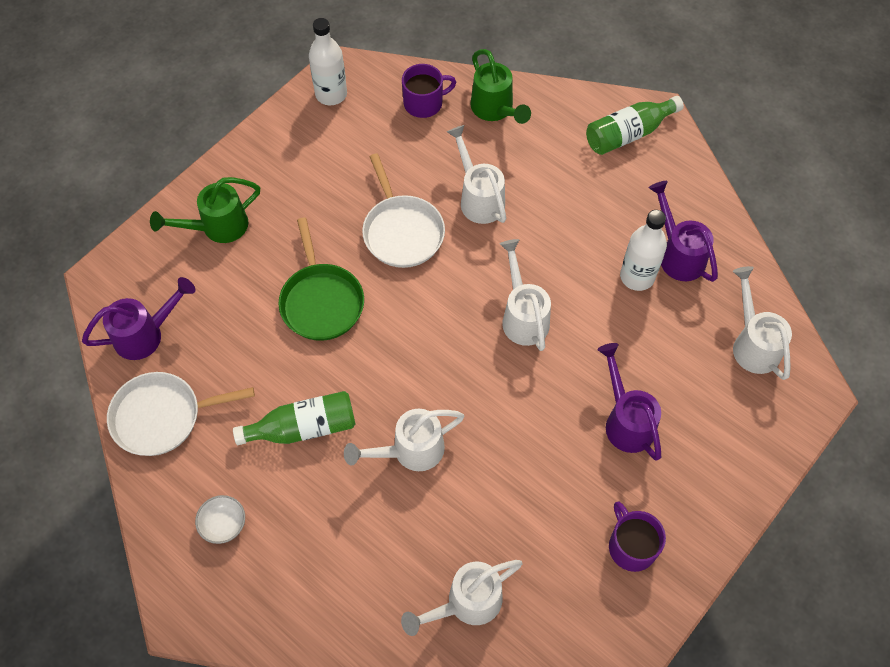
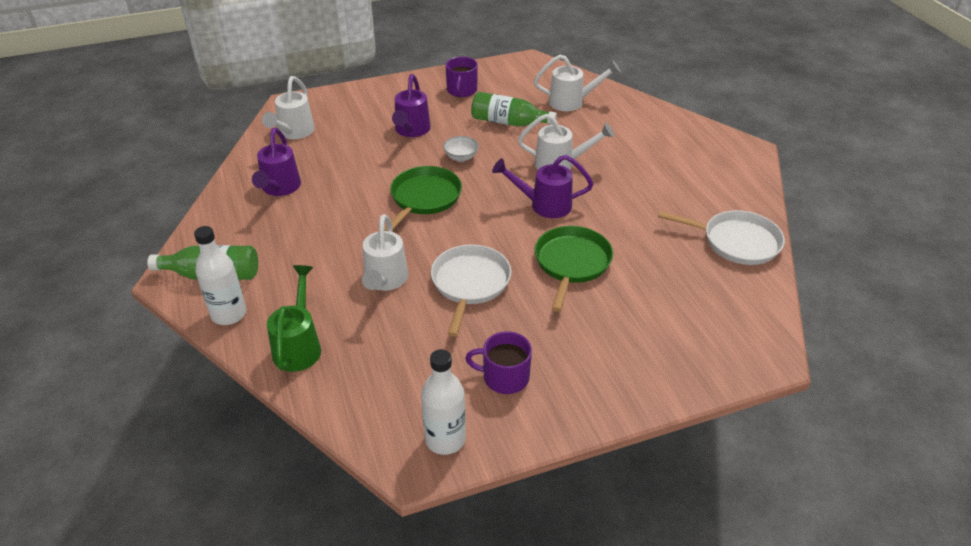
camera: 150 degrees left, 20 degrees down
(146, 334) = (735, 298): purple watering can -> purple watering can (543, 205)
(217, 227) = (638, 356): green watering can -> none
(224, 524) = (708, 175): white bowl -> white bowl (461, 157)
(303, 428) = (628, 199): green bottle -> green bottle (508, 122)
(424, 103) = (358, 383): purple mug -> purple mug (504, 377)
(523, 316) = (424, 198): white watering can -> green pan
(637, 277) = (322, 188): white bottle -> white bottle (229, 314)

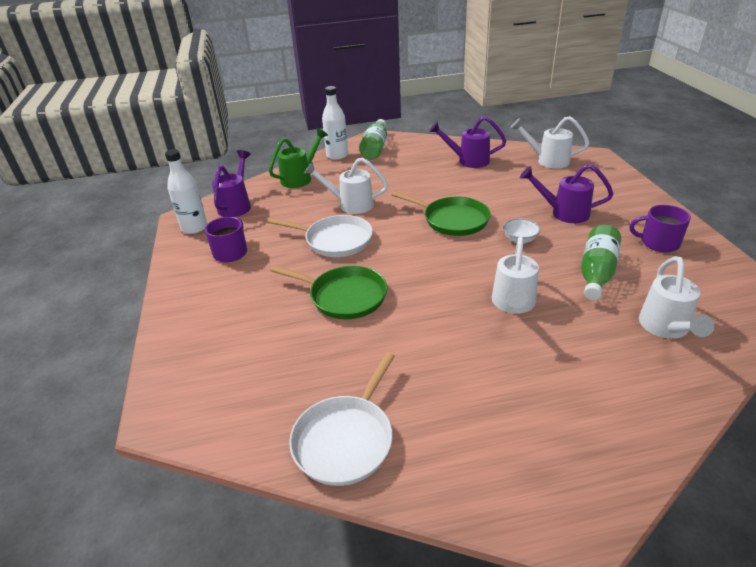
camera: 100 degrees right, 5 degrees down
(299, 345) = (300, 178): green watering can -> green watering can turned 60 degrees counterclockwise
(543, 205) = (437, 286): purple watering can -> purple watering can (237, 205)

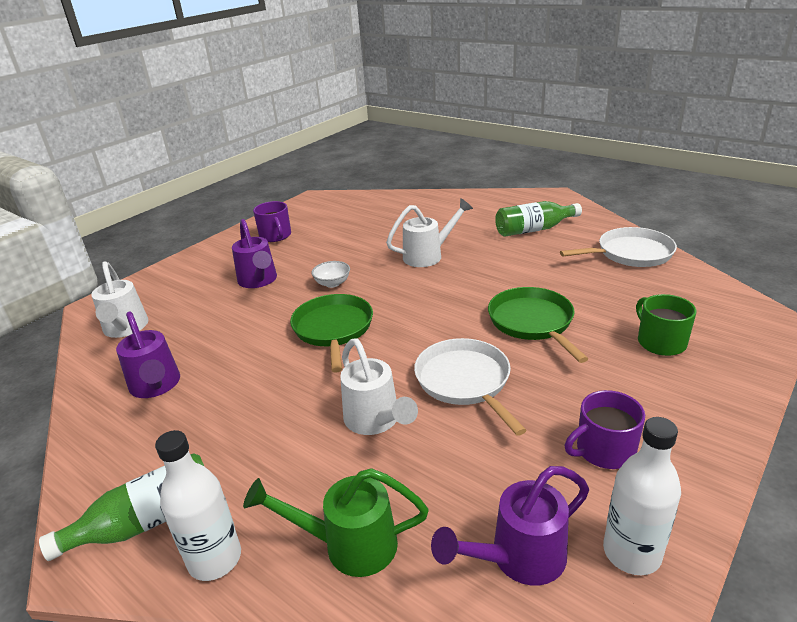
camera: 130 degrees left, 5 degrees down
(241, 335) = (660, 342): none -> green mug
(596, 272) = (346, 243): green bottle -> green bottle (534, 230)
(666, 329) = (384, 212): white watering can -> none

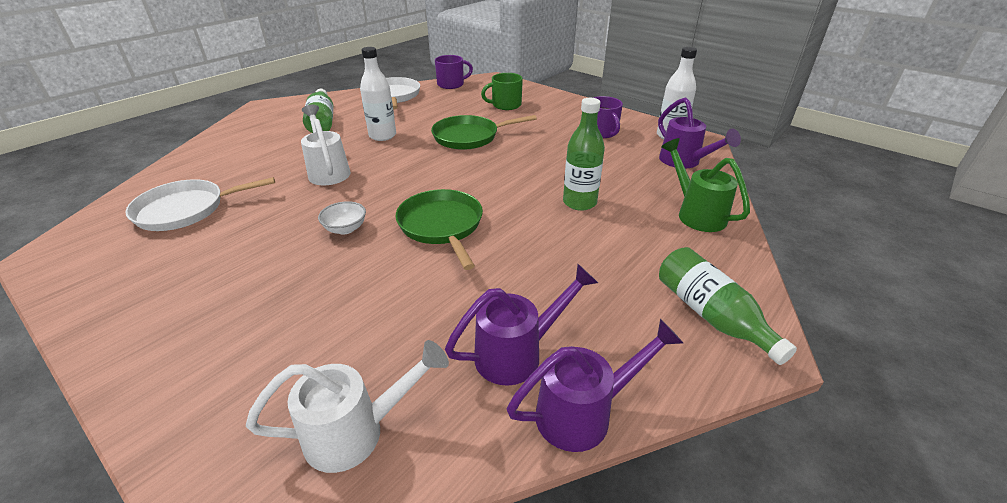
camera: 90 degrees left, 5 degrees up
(215, 559) = (730, 270): white bottle -> white bottle (382, 136)
(259, 281) = (297, 290): purple watering can -> purple watering can (585, 412)
(275, 236) = (155, 286): purple mug -> purple mug (451, 84)
(333, 329) = (442, 226): green pan -> green pan turned 75 degrees clockwise
(348, 545) = (696, 213): green watering can -> green watering can turned 150 degrees clockwise
(376, 421) = (579, 202): white watering can -> green bottle
(465, 381) = (535, 166): white pan -> white pan (186, 210)

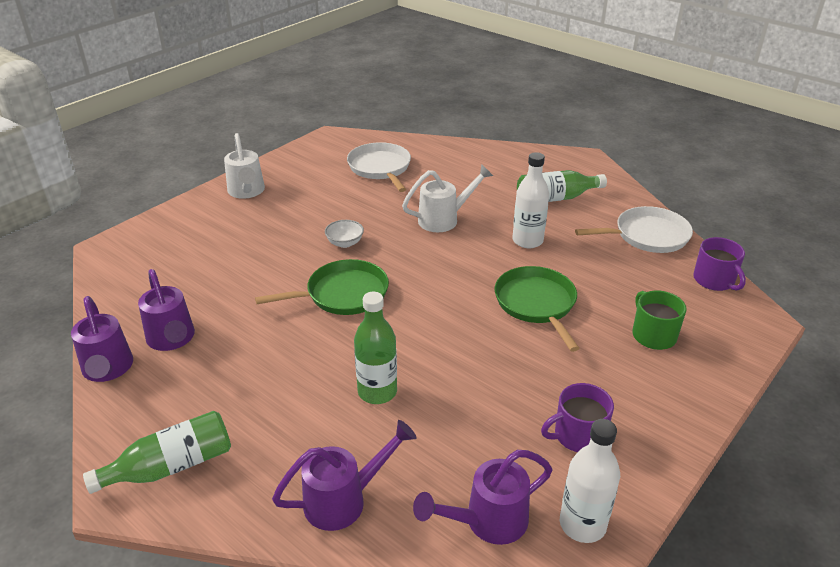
camera: 90 degrees right, 0 degrees up
(358, 432) = (138, 276): white watering can -> white watering can (247, 192)
(696, 213) = (345, 500): green watering can -> purple watering can

